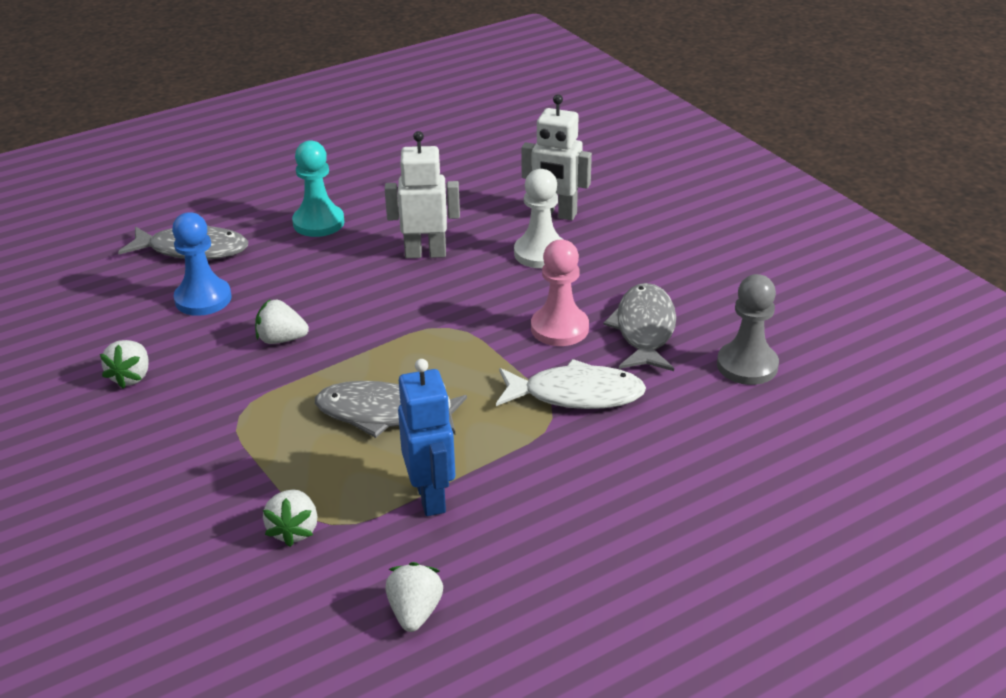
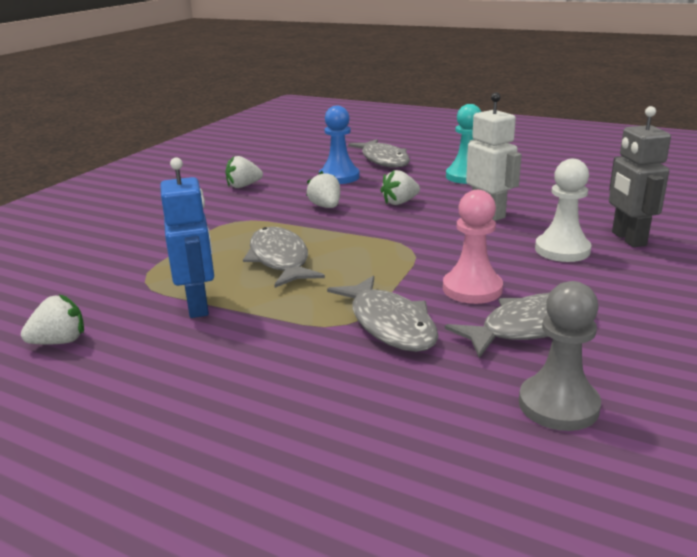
camera: 60 degrees right, 10 degrees down
(294, 530) = (129, 272): white strawberry -> white strawberry (400, 202)
(431, 497) = (198, 306): blue robot -> blue robot turned 60 degrees counterclockwise
(556, 214) = (628, 239): white robot -> grey robot
(576, 395) = (389, 324): white fish -> grey fish

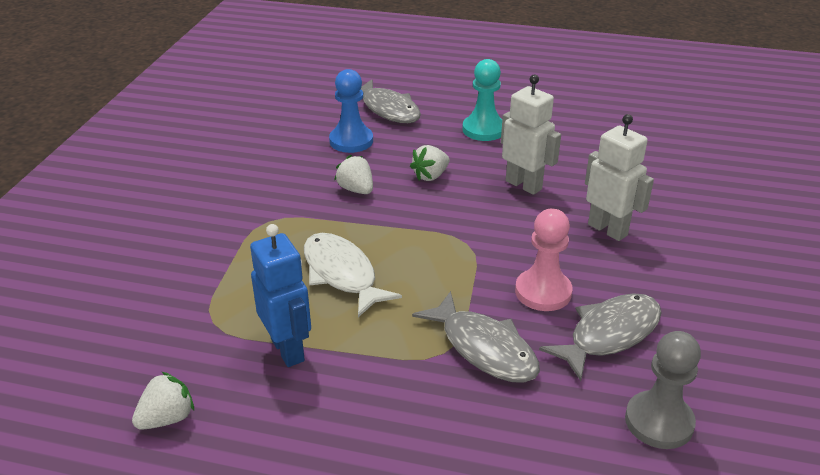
camera: 15 degrees left, 10 degrees up
(243, 186) = (251, 164): white strawberry -> none
(280, 259) = (342, 274): grey fish -> white fish
(562, 250) = (607, 229): white pawn -> white robot
(628, 239) = (661, 208): grey robot -> none

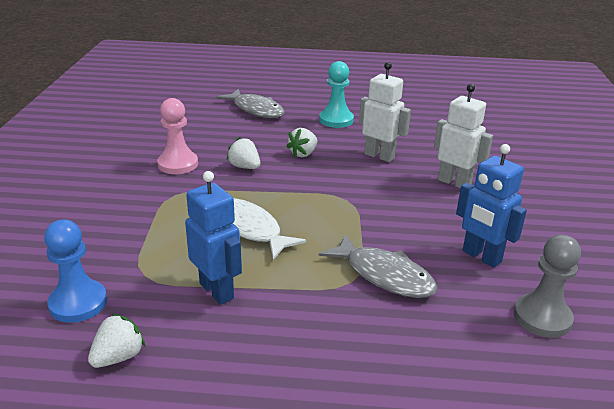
camera: 10 degrees left, 5 degrees down
(351, 141) = (231, 133): blue pawn -> blue pawn (78, 303)
(543, 292) = (418, 230): pink pawn -> pink pawn (178, 164)
(609, 334) = (481, 257): grey fish -> blue robot

